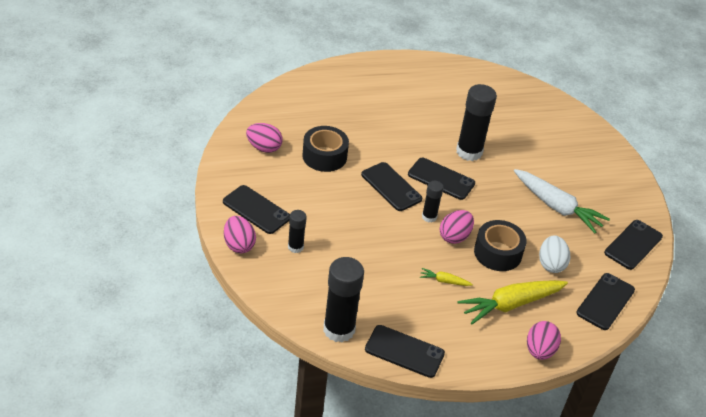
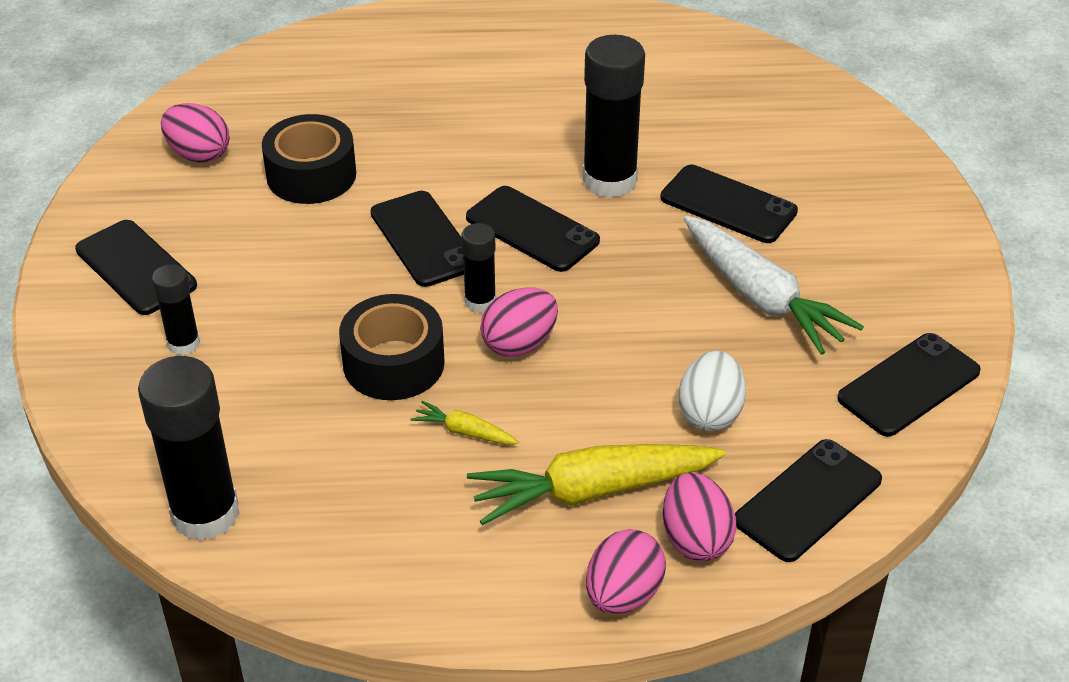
camera: 15 degrees right, 0 degrees up
(239, 245) = (73, 332): pink egg -> pink egg (695, 539)
(404, 351) = (325, 571): black phone -> black phone (728, 205)
(497, 253) = (600, 382): black tape -> black tape (393, 363)

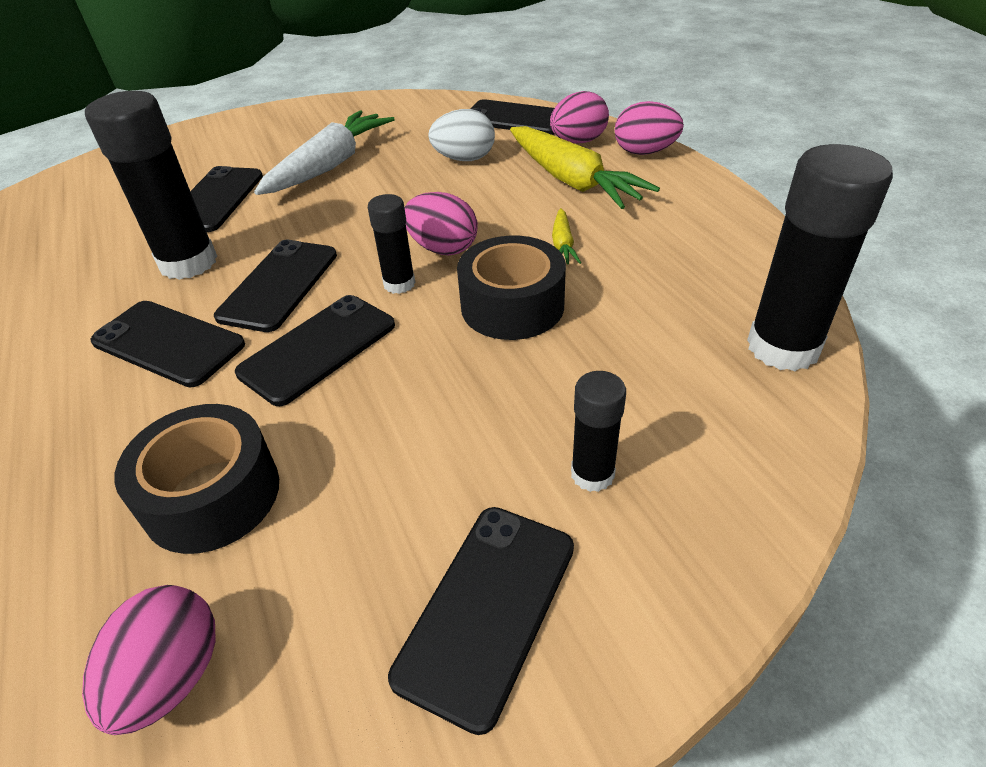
camera: 110 degrees left, 0 degrees up
(908, 385) = (393, 109): black phone -> black phone (168, 343)

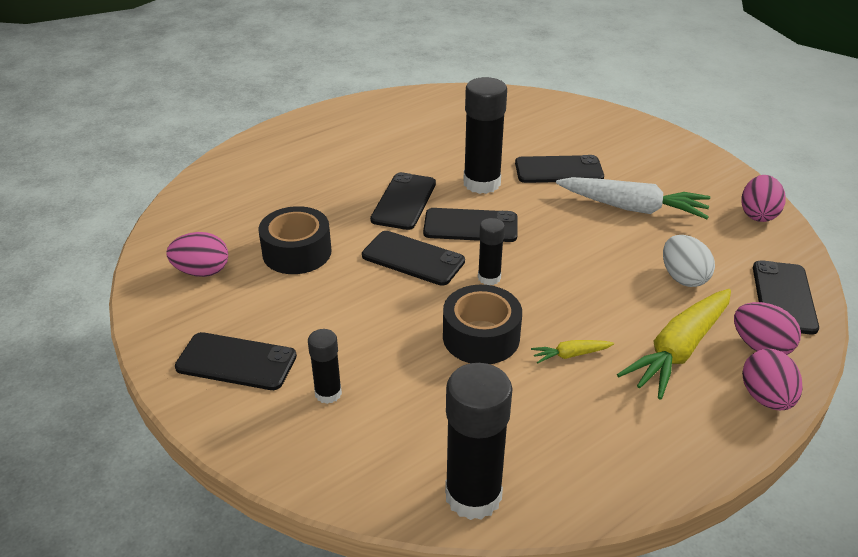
camera: 75 degrees right, 5 degrees down
(443, 248) = (540, 290): pink egg -> pink egg (758, 214)

